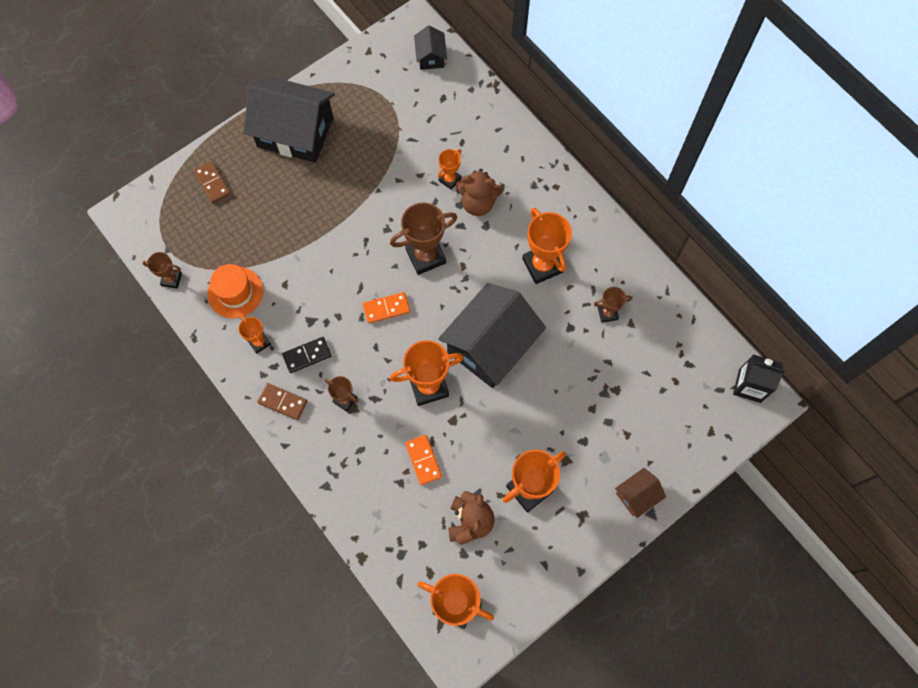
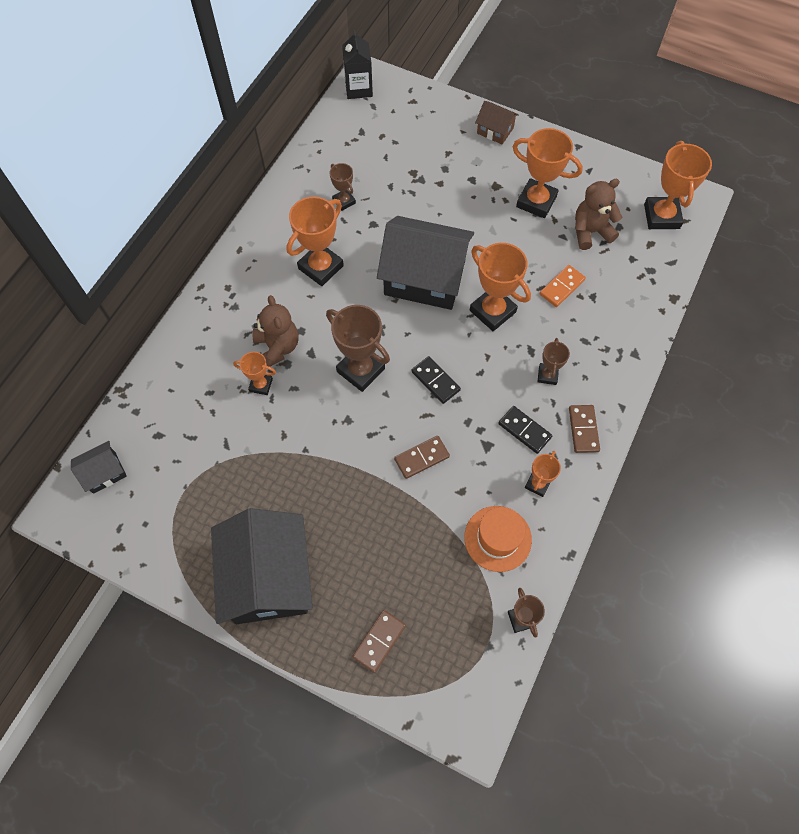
camera: 115 degrees left, 5 degrees down
(326, 268) = (422, 458): none -> brown domino
(386, 308) = (435, 381): orange domino -> black domino

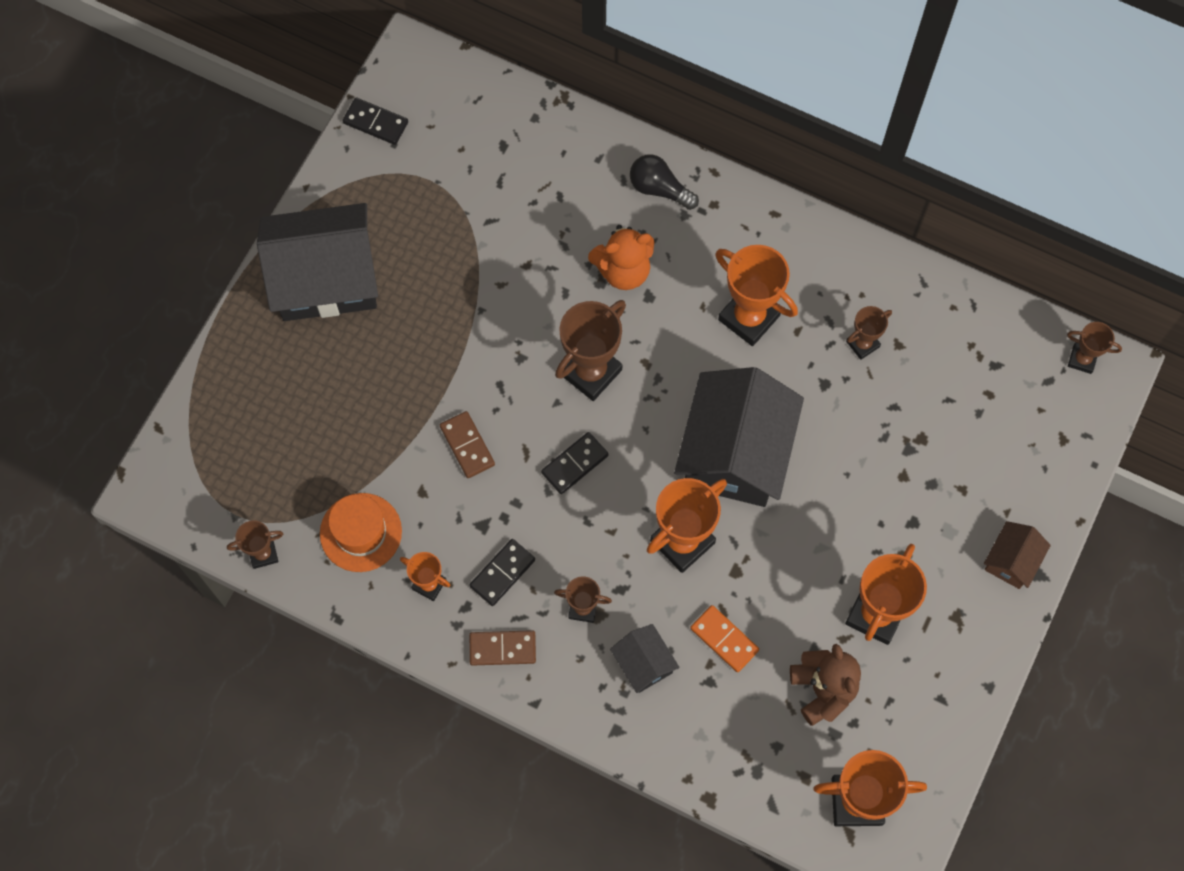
camera: 90 degrees right, 5 degrees up
(104, 472) = (457, 95): black house -> black house (643, 663)
(121, 540) = (376, 122): none -> black domino
(210, 323) = (659, 189): none -> black light bulb
(261, 385) = (569, 254): orange trophy -> none
(277, 347) = (623, 270): brown teddy bear -> orange teddy bear
(358, 88) = (1082, 359): black carton -> brown trophy
(379, 641) = (248, 398): brown domino -> none

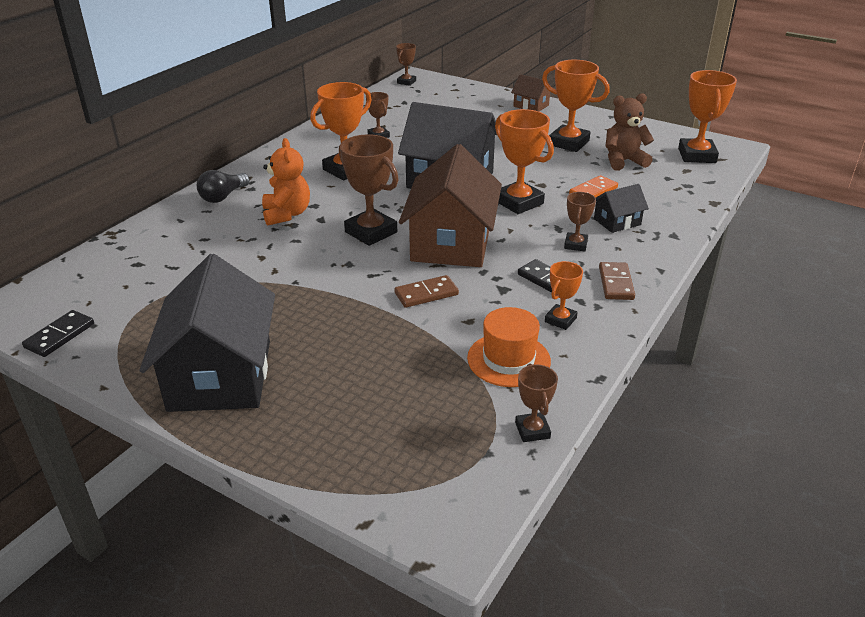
camera: 85 degrees left, 35 degrees down
(575, 464) = (451, 242): black domino -> brown house

